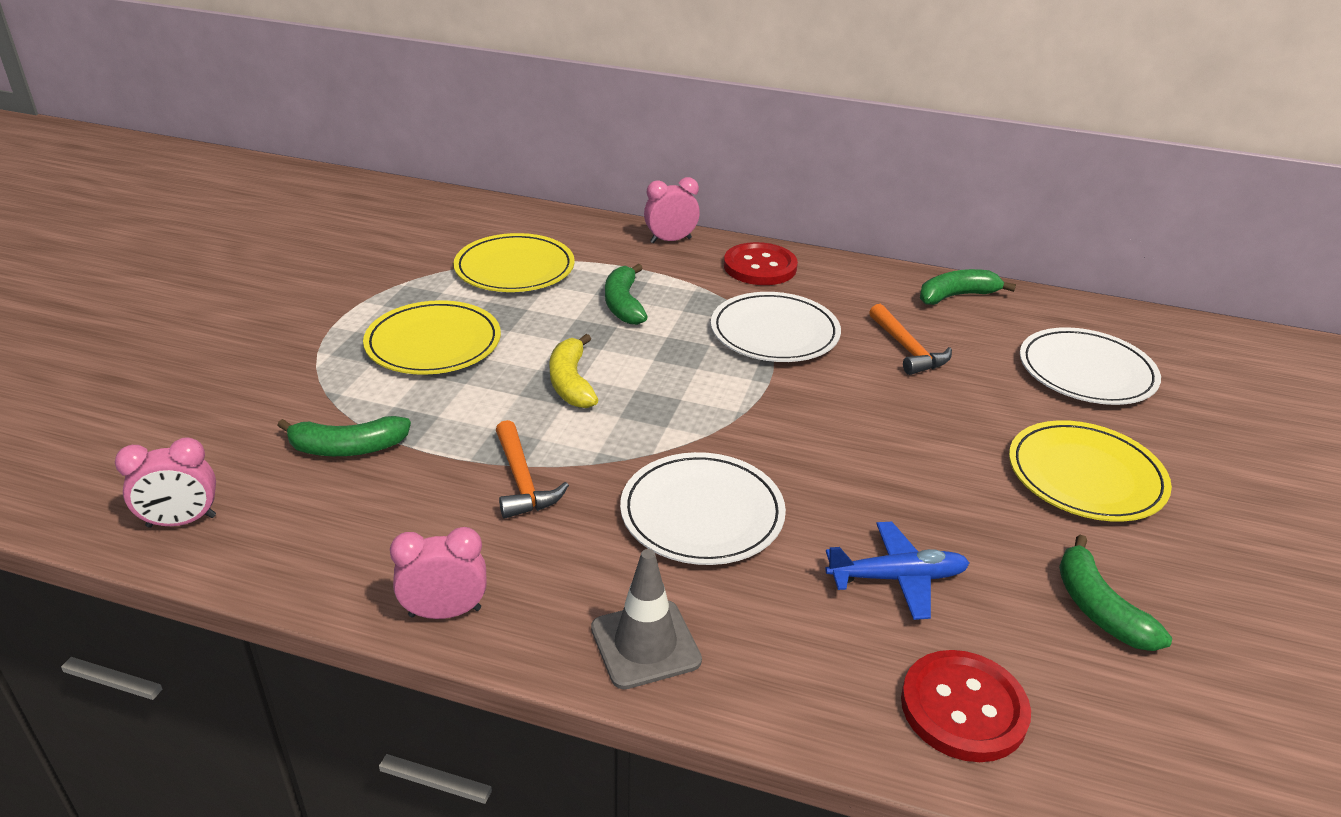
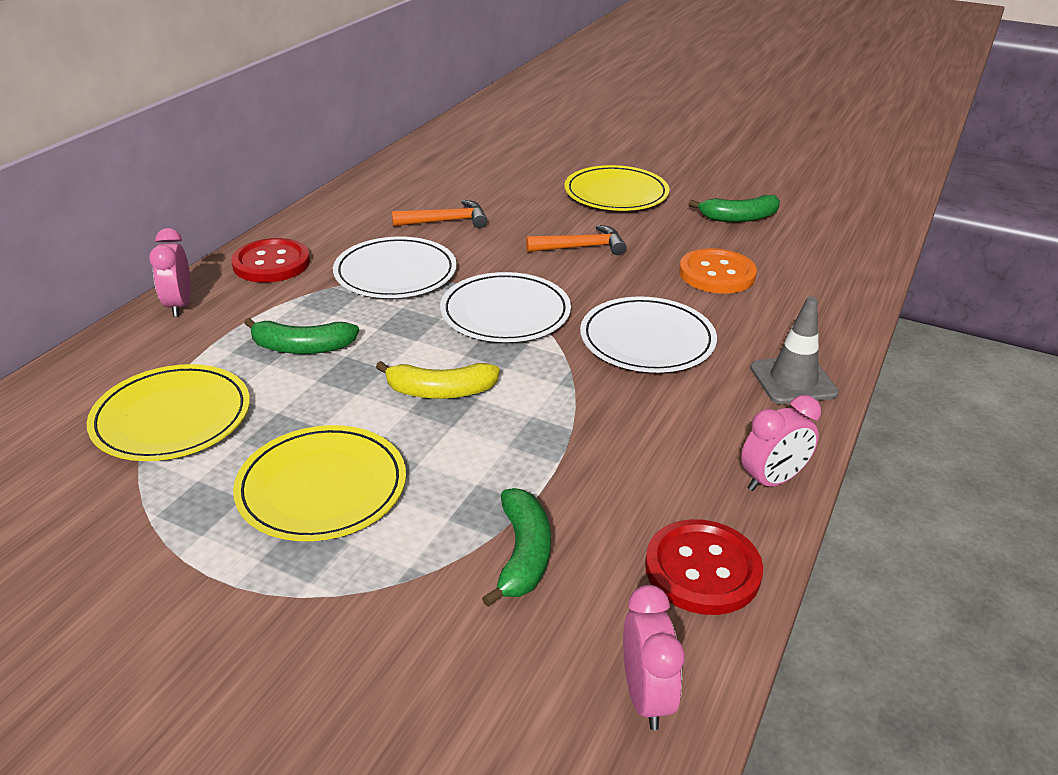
camera: 80 degrees left, 0 degrees up
(445, 612) = (772, 480): pink clock -> pink clock turned 120 degrees counterclockwise
(522, 481) = (596, 430): orange hammer -> orange hammer (581, 247)
(897, 578) = (717, 274): blue plane -> orange button
(956, 296) = (375, 188): green banana -> none
(963, 708) = (826, 274): red button -> red button (702, 569)
(1086, 371) = (499, 166): white plate -> white plate (505, 313)

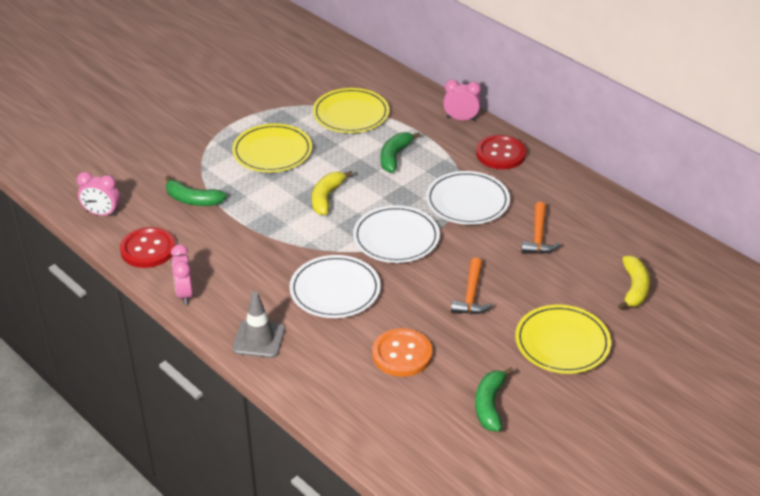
camera: 110 degrees right, 5 degrees up
(505, 168) = (634, 288): none -> yellow banana

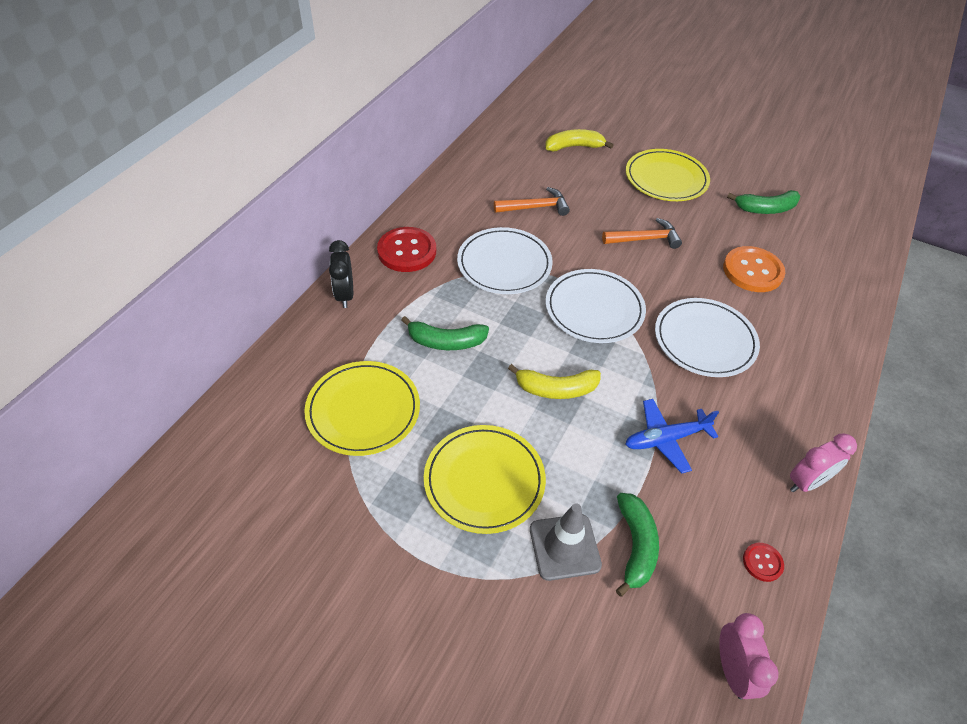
camera: 110 degrees left, 10 degrees up
(148, 249) = (762, 562): red button -> red button, size x0.48
(257, 237) = (666, 439): none -> blue plane
(259, 339) = (817, 384): grey traffic cone -> grey traffic cone (564, 547)
(461, 119) = (345, 295): pink clock -> black clock

